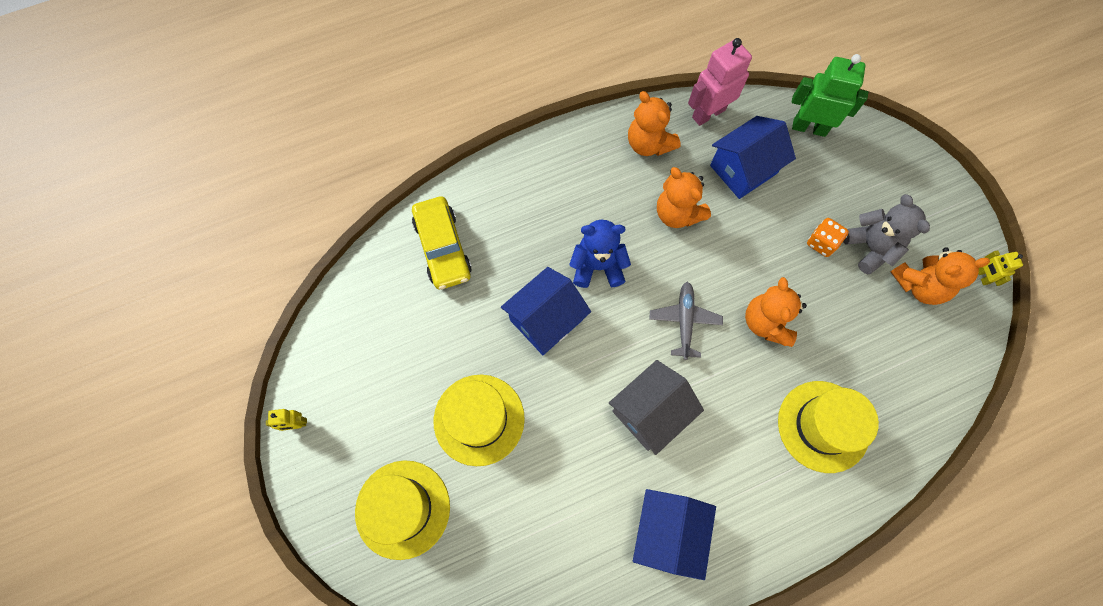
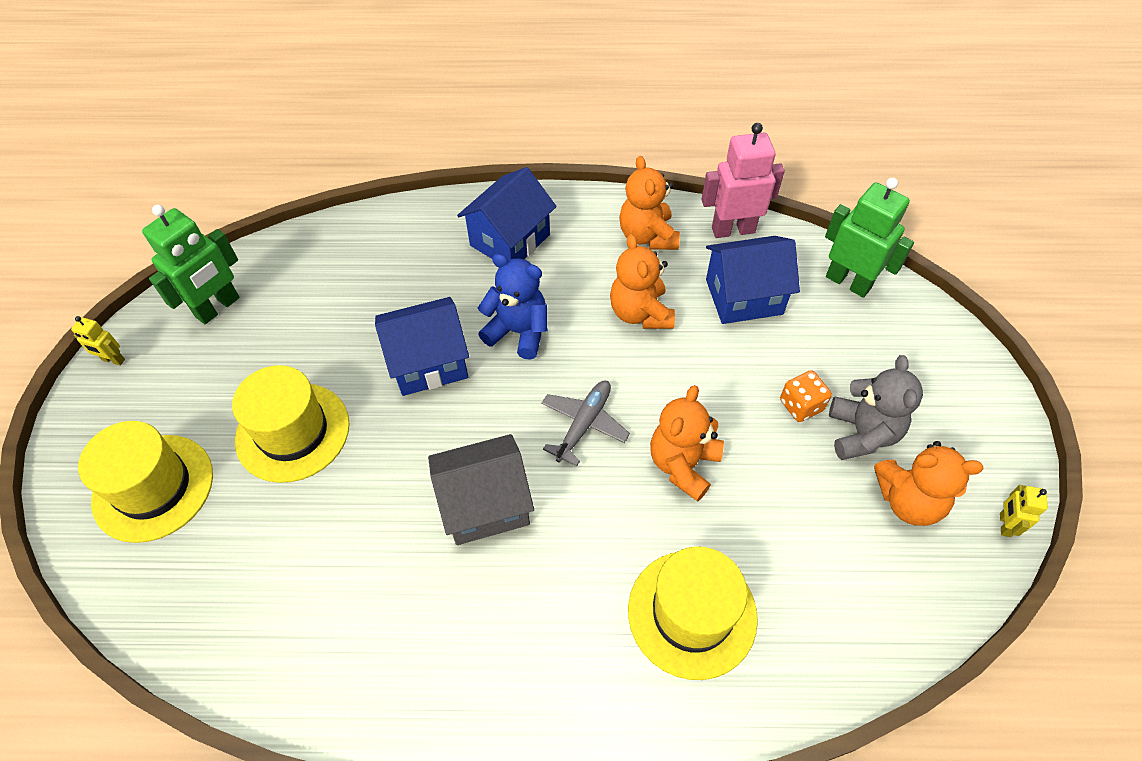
camera: 25 degrees right, 15 degrees down
(351, 343) = (218, 307): none -> green robot
(443, 248) = (367, 256): yellow car -> none
(667, 532) = (423, 649): blue house -> blue house (510, 240)

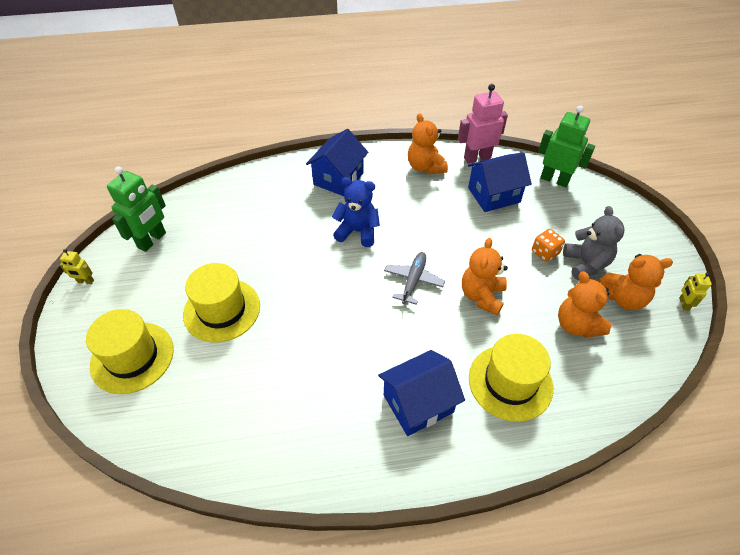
camera: 10 degrees left, 5 degrees down
(429, 362) = (303, 257): blue house -> blue house (418, 403)
(485, 504) = (361, 336): grey house -> none
(640, 313) = (432, 211): orange teddy bear -> orange teddy bear (576, 325)

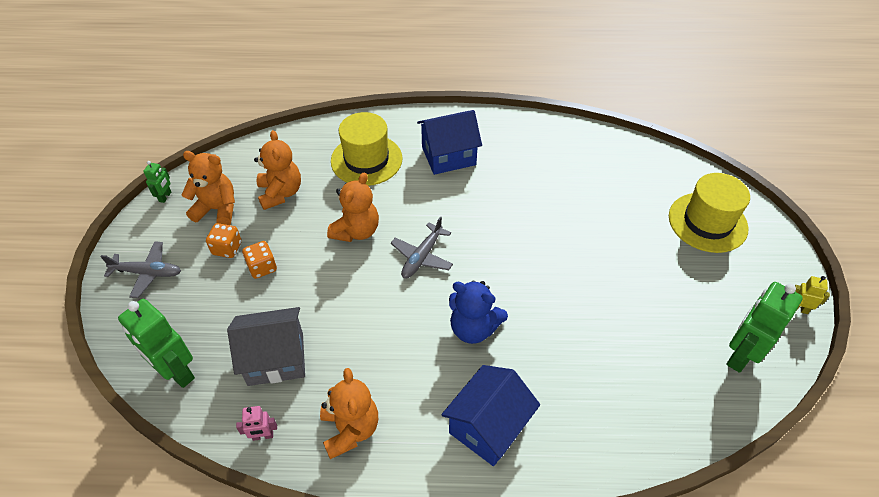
camera: 170 degrees left, 0 degrees up
(222, 310) = (630, 254): yellow hat -> none
(477, 158) = (263, 436): pink robot -> pink robot, size x0.48
(493, 195) = (276, 358): blue house -> grey house
(586, 264) = (227, 248): grey teddy bear -> orange dice
(633, 236) = (147, 273): none -> grey plane
(683, 304) = (165, 197): yellow robot -> green robot

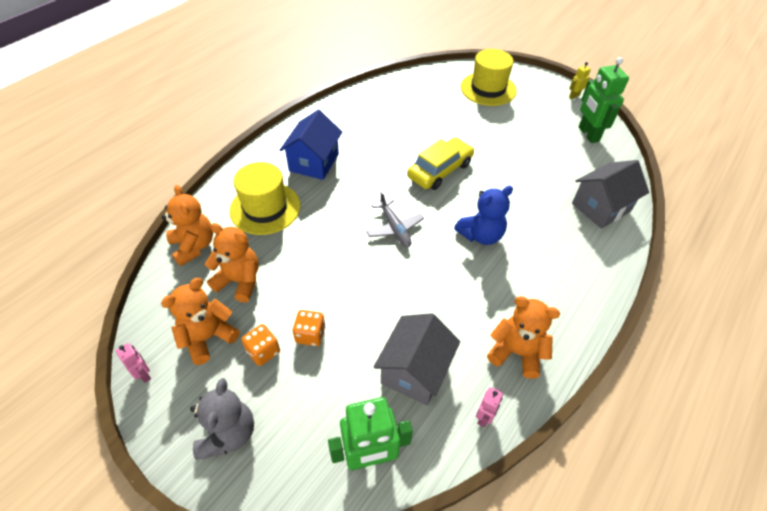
camera: 55 degrees left, 0 degrees up
(147, 273) = (228, 434): grey plane -> grey teddy bear
(165, 197) = (144, 374): green robot -> pink robot
(356, 231) = (333, 252): orange teddy bear -> orange teddy bear (194, 246)
(488, 426) = (564, 271): blue house -> none
(531, 249) = (440, 170): none -> yellow car
(621, 422) = (601, 207): none -> grey house

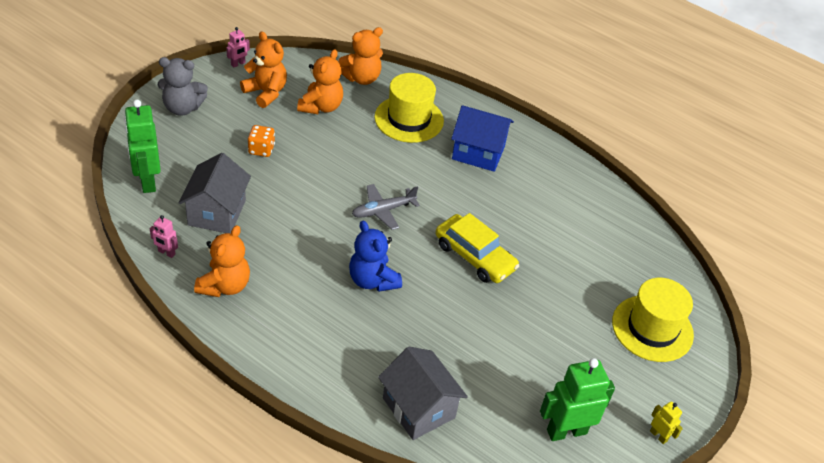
camera: 85 degrees right, 5 degrees down
(263, 351) = (249, 123): orange dice -> none
(415, 371) = (217, 212): grey house -> grey house turned 75 degrees clockwise

